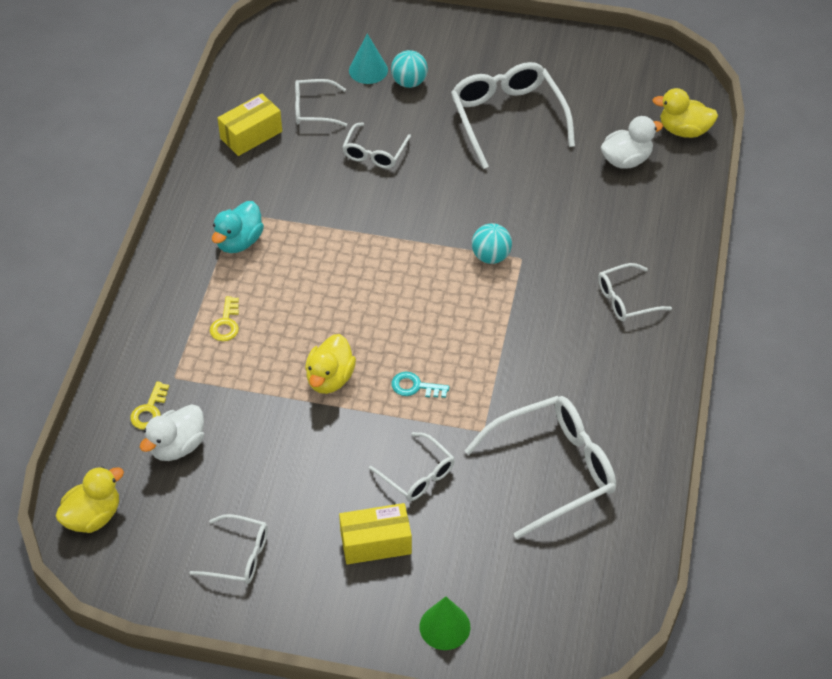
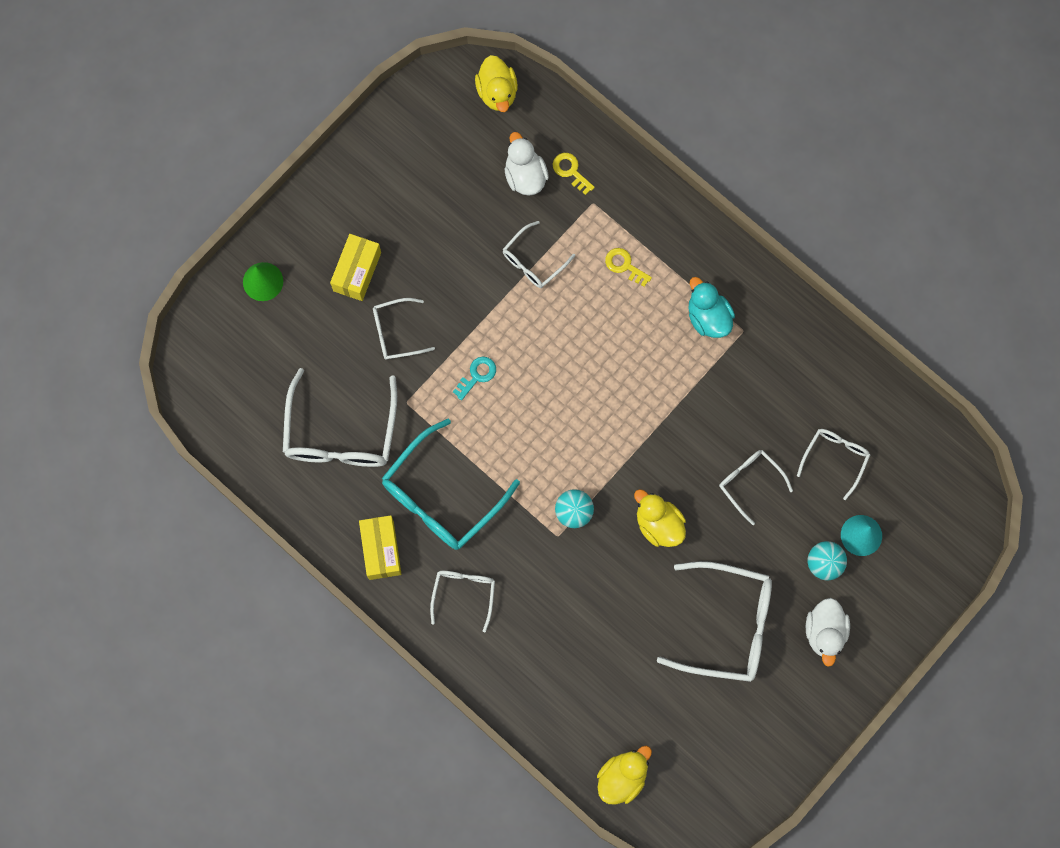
camera: 120 degrees right, 25 degrees up
(238, 556) = (403, 174): white glasses -> white glasses (533, 261)
(251, 135) = (831, 388): yellow box -> yellow box (381, 550)
(330, 378) = (523, 316): yellow duck -> yellow duck (658, 524)
(551, 358) = (442, 496): none -> turquoise glasses
(626, 160) = (616, 699): white duck -> white duck (825, 632)

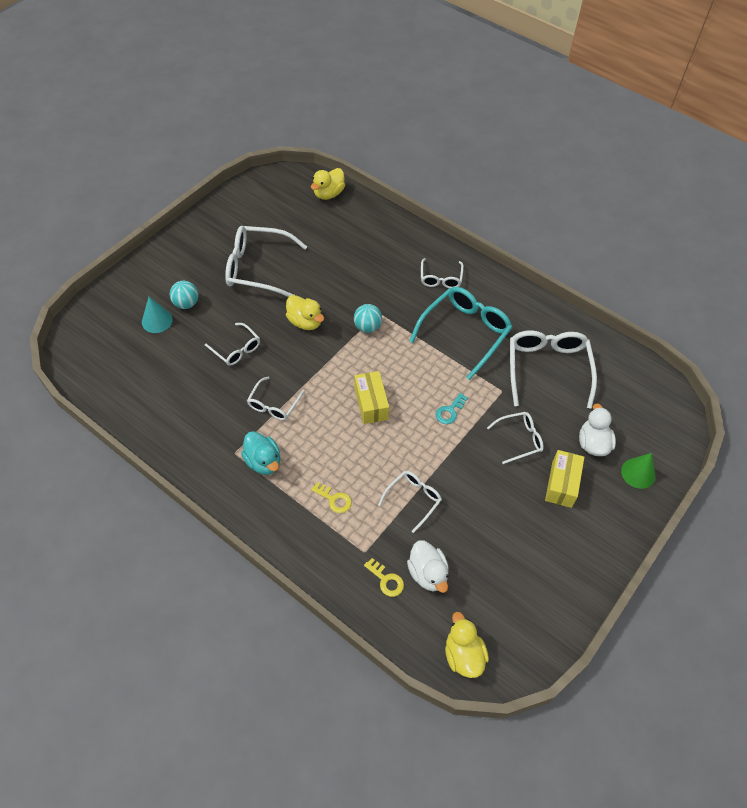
camera: 175 degrees right, 20 degrees down
(381, 550) = (502, 300): yellow box -> yellow box (371, 404)
(825, 632) = (191, 266): white duck -> white duck (593, 443)
(835, 459) = (170, 366): white glasses -> white glasses (274, 404)

